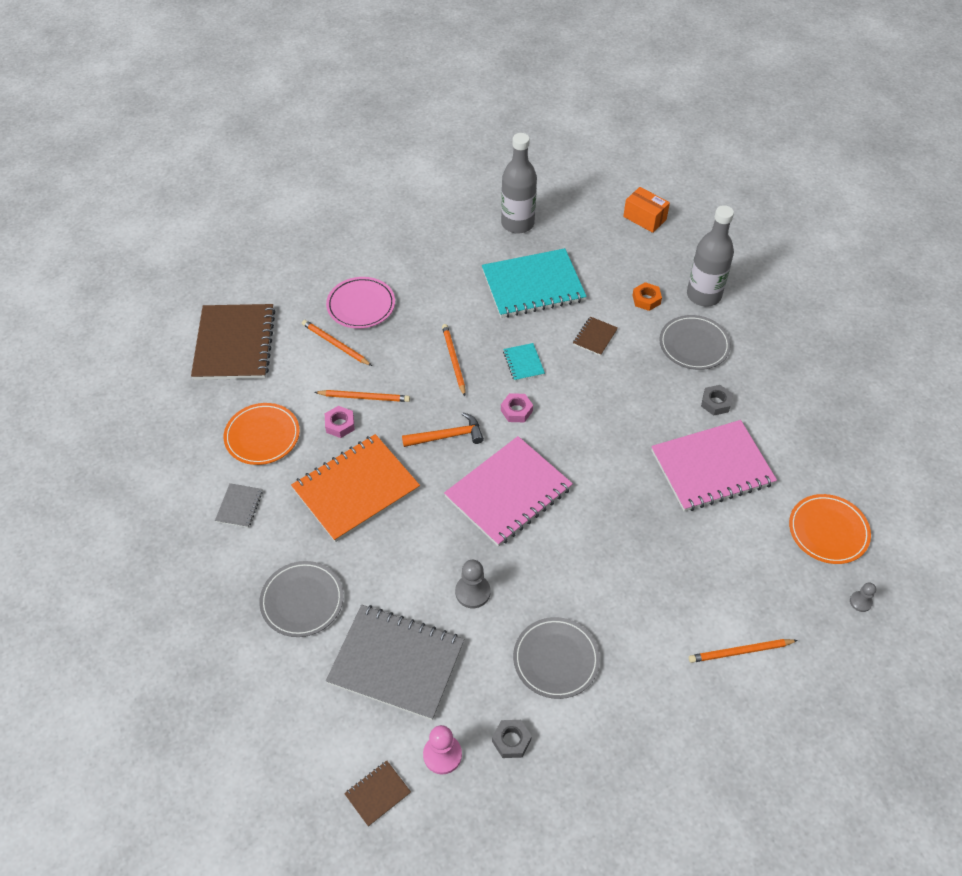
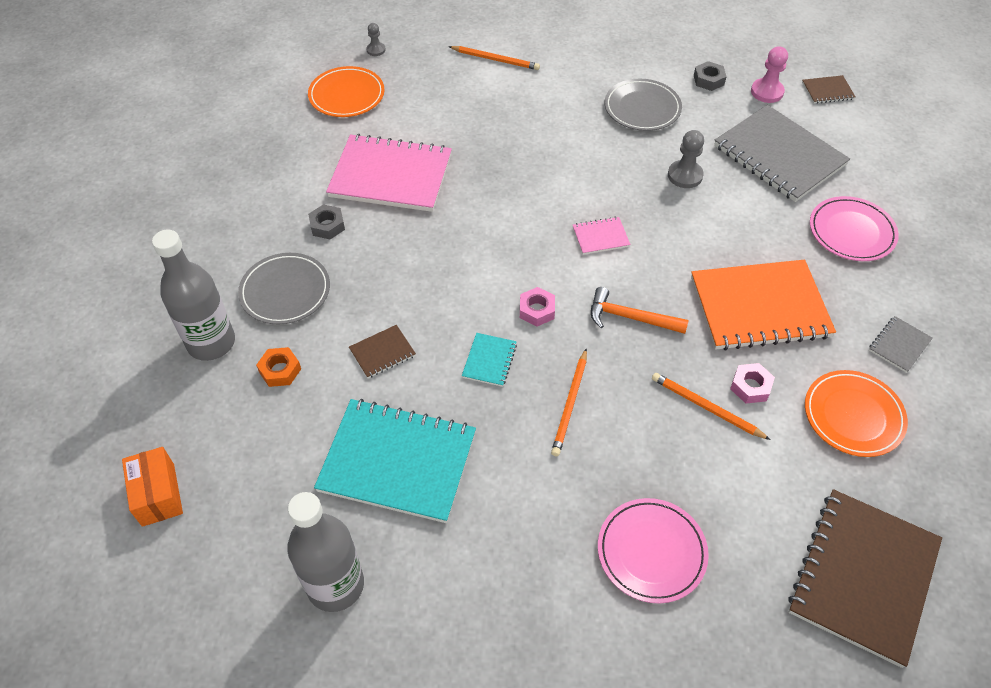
camera: 150 degrees left, 0 degrees up
(302, 601) = (851, 232): grey plate -> pink plate
(335, 344) = (714, 503): orange pencil -> none
(508, 492) = (600, 237): pink notebook -> pink notebook, size x0.43

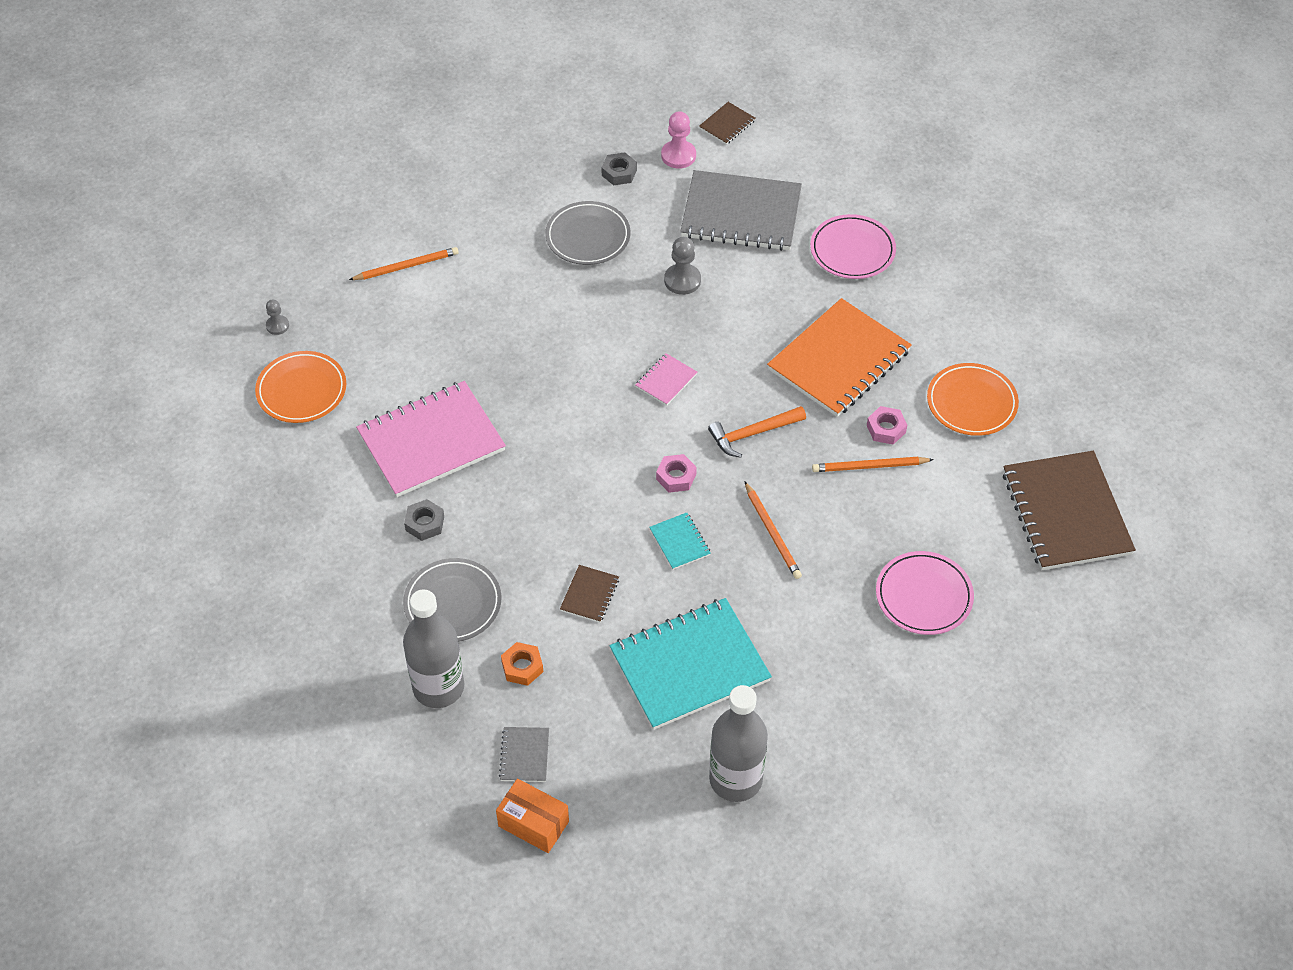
camera: 40 degrees left, 0 degrees up
(899, 345) = (959, 325): grey notebook -> grey notebook (525, 755)

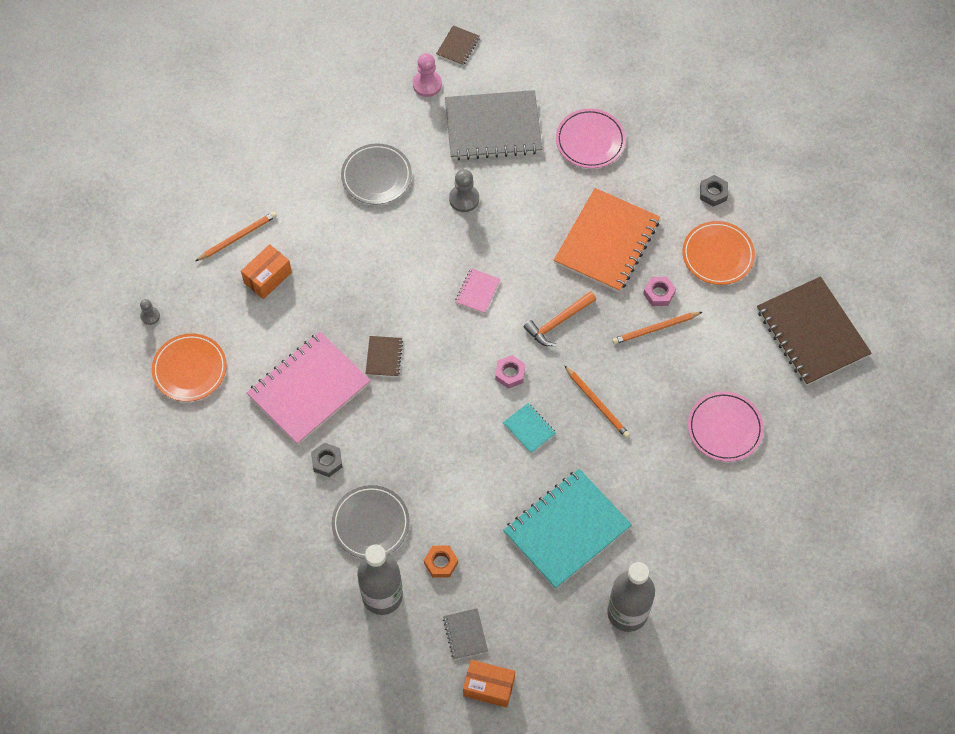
camera: 15 degrees left, 10 degrees up
(425, 314) = (268, 277): none -> orange box
(589, 595) = (473, 490): brown notebook -> brown notebook (384, 357)
(619, 173) = (384, 111): grey nut -> grey nut (713, 193)

